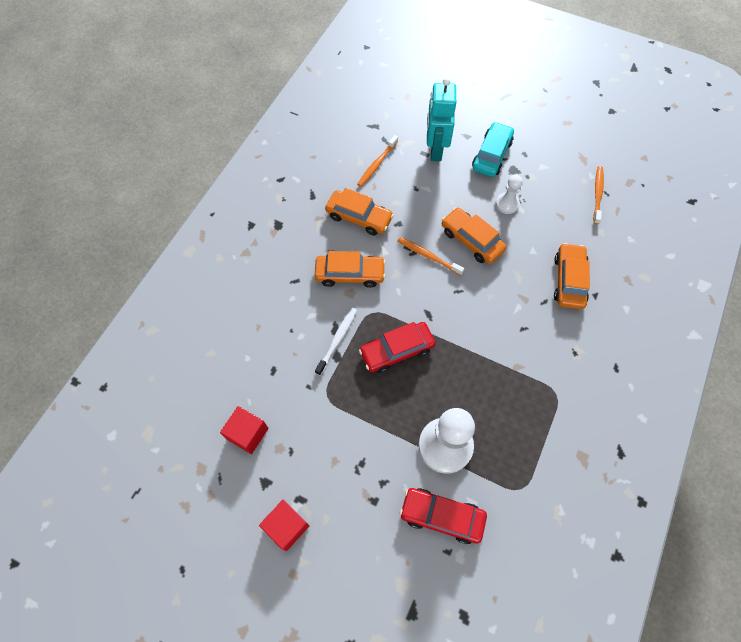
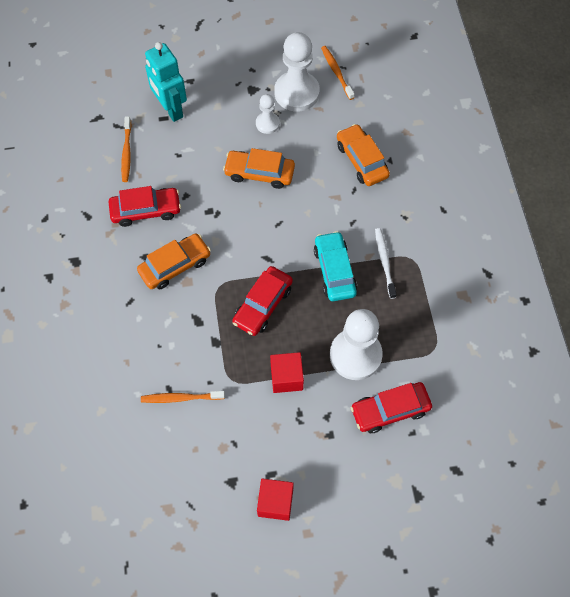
camera: 35 degrees left, 0 degrees up
(247, 433) = (187, 454): red cube -> red cube (286, 377)
(337, 339) = (206, 328): white toothbrush -> white toothbrush (384, 261)
(359, 217) = (146, 210): orange car -> red car
(428, 256) = (231, 208): orange toothbrush -> orange toothbrush (180, 398)
(492, 155) = (224, 86): turquoise car -> turquoise car (334, 271)
(550, 192) = (296, 93): none -> white pawn

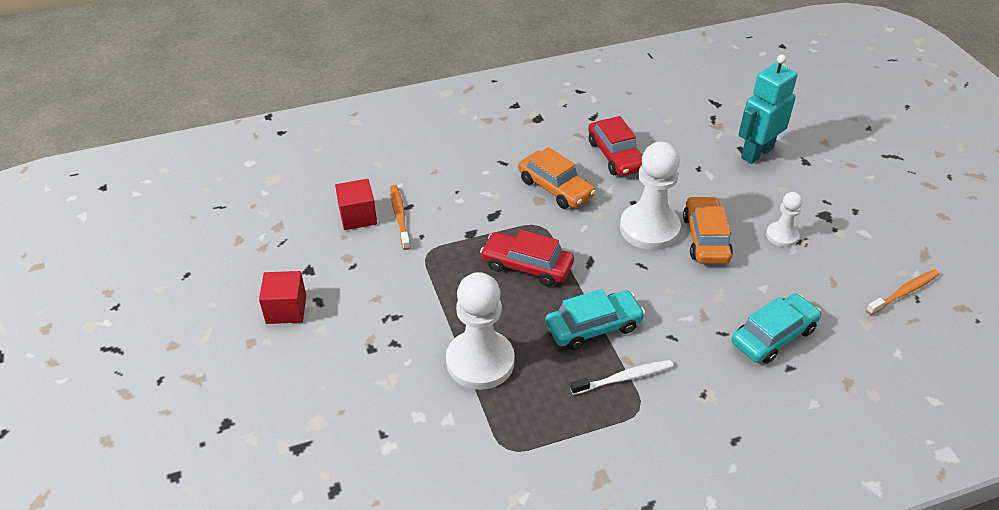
camera: 80 degrees right, 20 degrees down
(126, 153) = (682, 130): orange toothbrush -> none
(286, 377) = (438, 299): red cube -> red cube (358, 216)
(296, 93) = (845, 256): white pawn -> white pawn (649, 228)
(362, 160) = (773, 336): orange car -> turquoise car
(390, 410) = (411, 406): red car -> none

